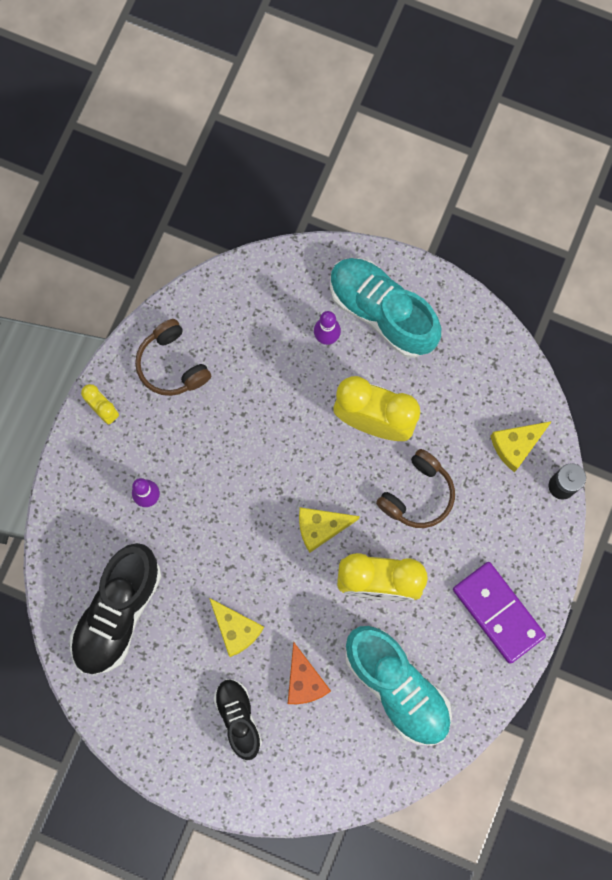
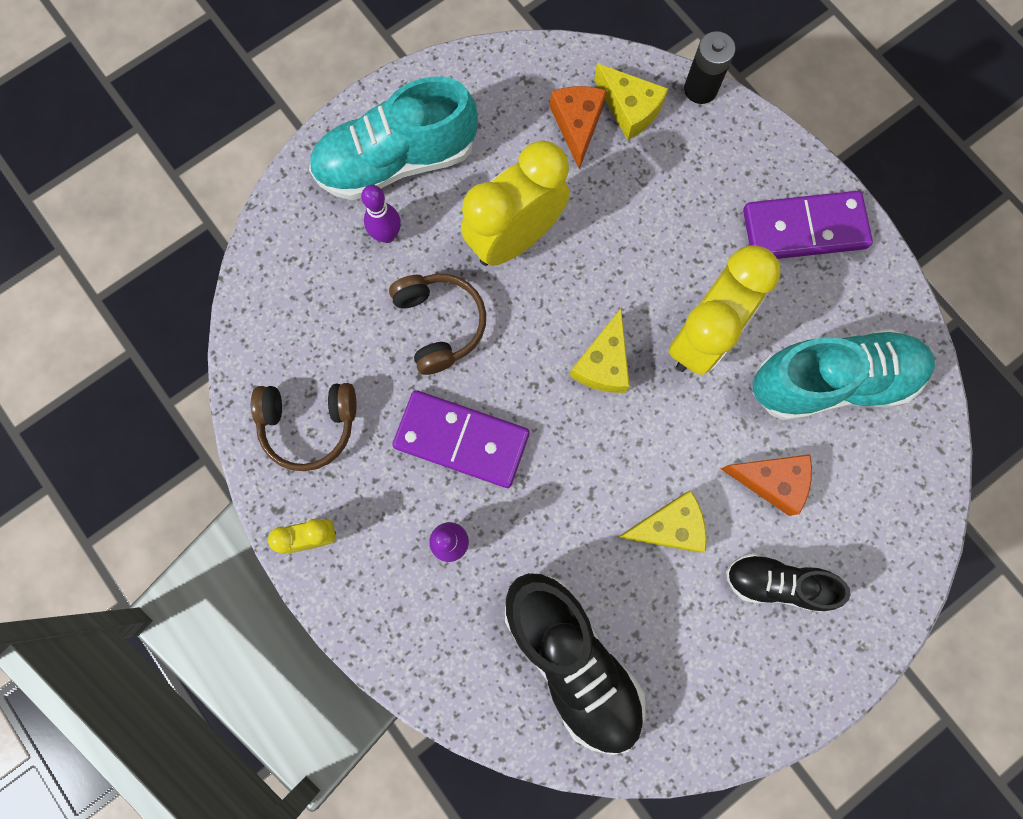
camera: 60 degrees left, 0 degrees up
(217, 465) = (461, 440): none -> purple domino
(418, 495) = (626, 238): brown headphones -> brown headphones (440, 324)
(482, 416) = (577, 125): none -> orange cheese
(516, 445) = (629, 109): yellow cheese -> yellow cheese turned 45 degrees counterclockwise

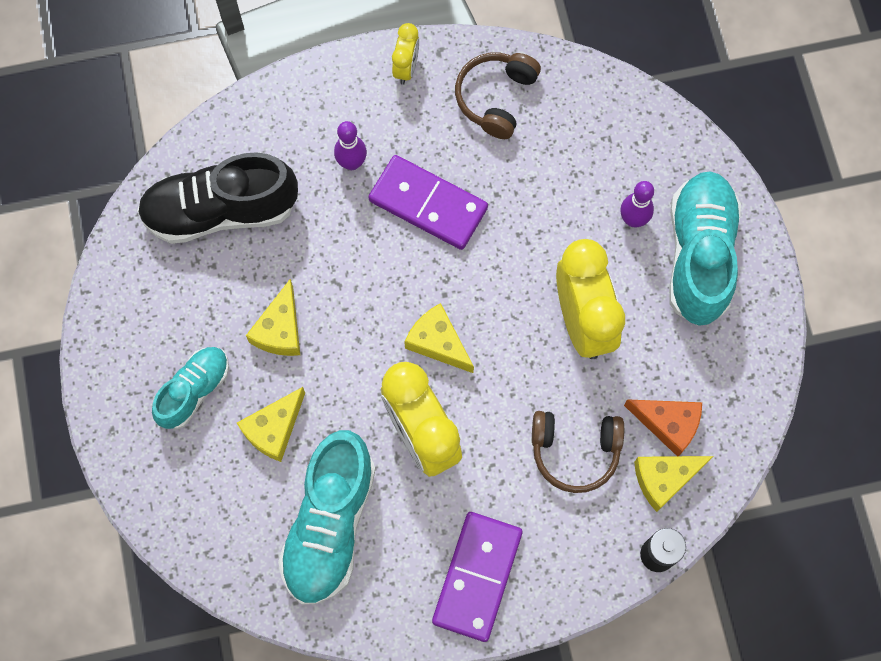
camera: 115 degrees right, 5 degrees down
(440, 324) = (533, 228): brown headphones -> brown headphones (575, 451)
(461, 440) = (428, 204): purple domino -> purple domino turned 75 degrees clockwise
(771, 481) = (274, 429): orange cheese -> yellow cheese
(776, 582) = (194, 391): black shoe -> turquoise shoe

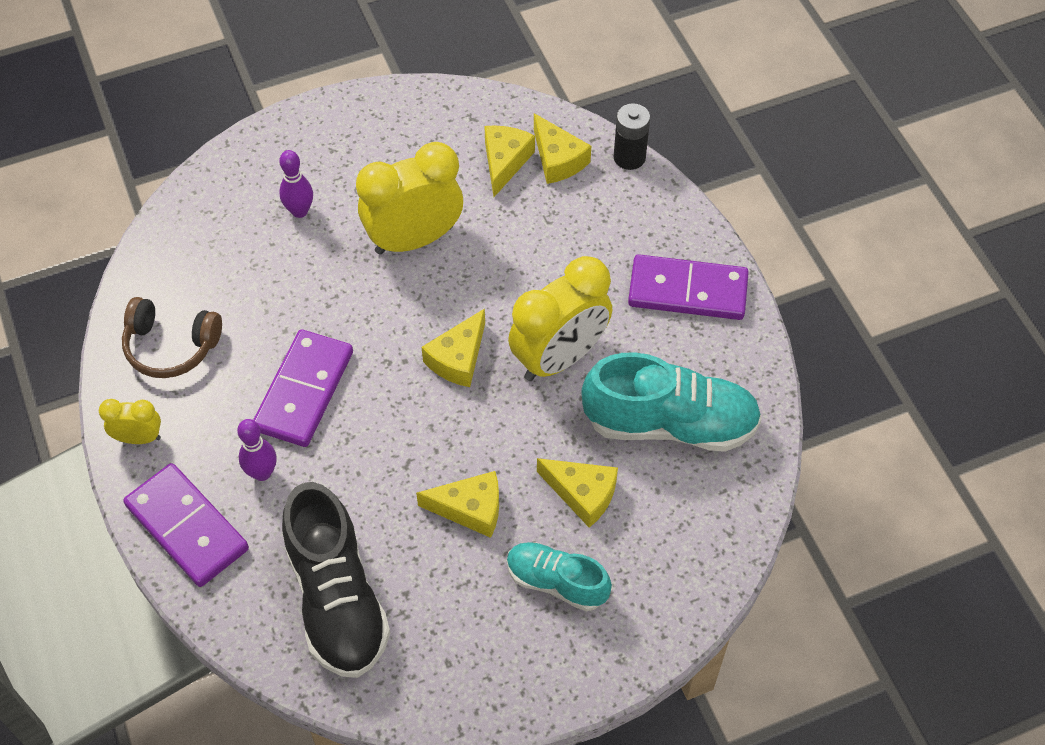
camera: 100 degrees left, 15 degrees down
(312, 101) = (187, 527): none -> purple domino
(575, 451) = (547, 230): brown headphones -> none
(668, 424) = (504, 162): orange cheese -> yellow cheese
(699, 255) = (331, 155): turquoise shoe -> none

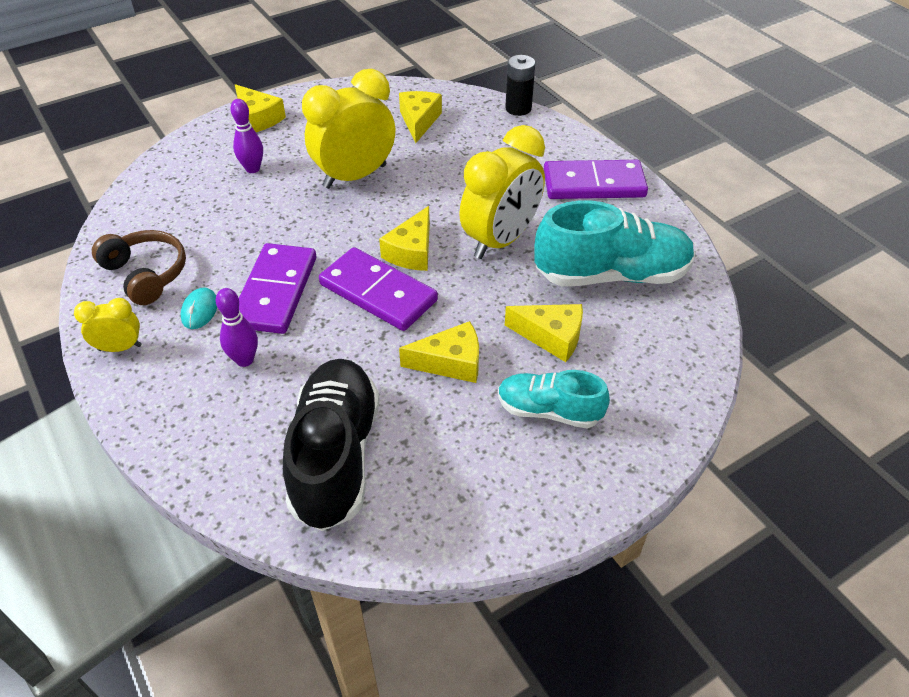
camera: 10 degrees left, 10 degrees down
(171, 346) = (146, 274): brown headphones -> brown headphones turned 135 degrees counterclockwise
(187, 527) = (174, 415): purple domino -> purple domino (378, 293)
(222, 403) = (199, 310): none -> turquoise mouse
(337, 599) = (336, 456): black shoe -> black shoe turned 150 degrees counterclockwise
(558, 159) = (461, 115): yellow cheese -> yellow cheese (258, 118)

